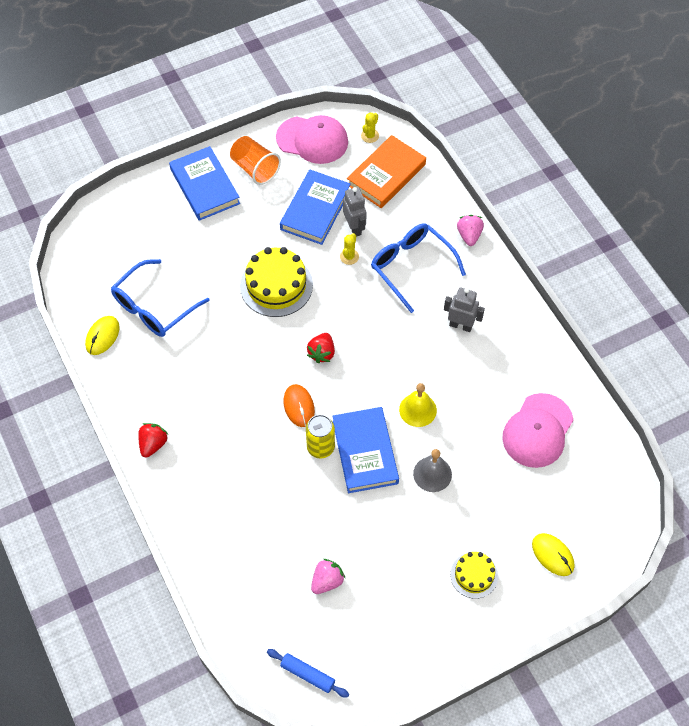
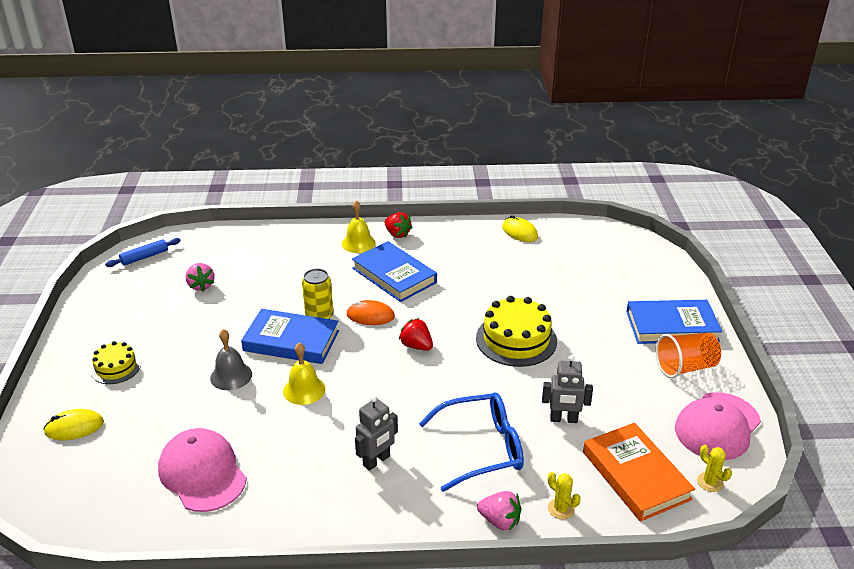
camera: 115 degrees right, 25 degrees down
(154, 307) = (534, 263): blue glasses -> none
(186, 473) = (358, 243): none -> yellow bell
(315, 210) = (604, 396): blue book -> blue book (394, 275)
(349, 257) = (524, 402): yellow cactus -> yellow cactus (561, 509)

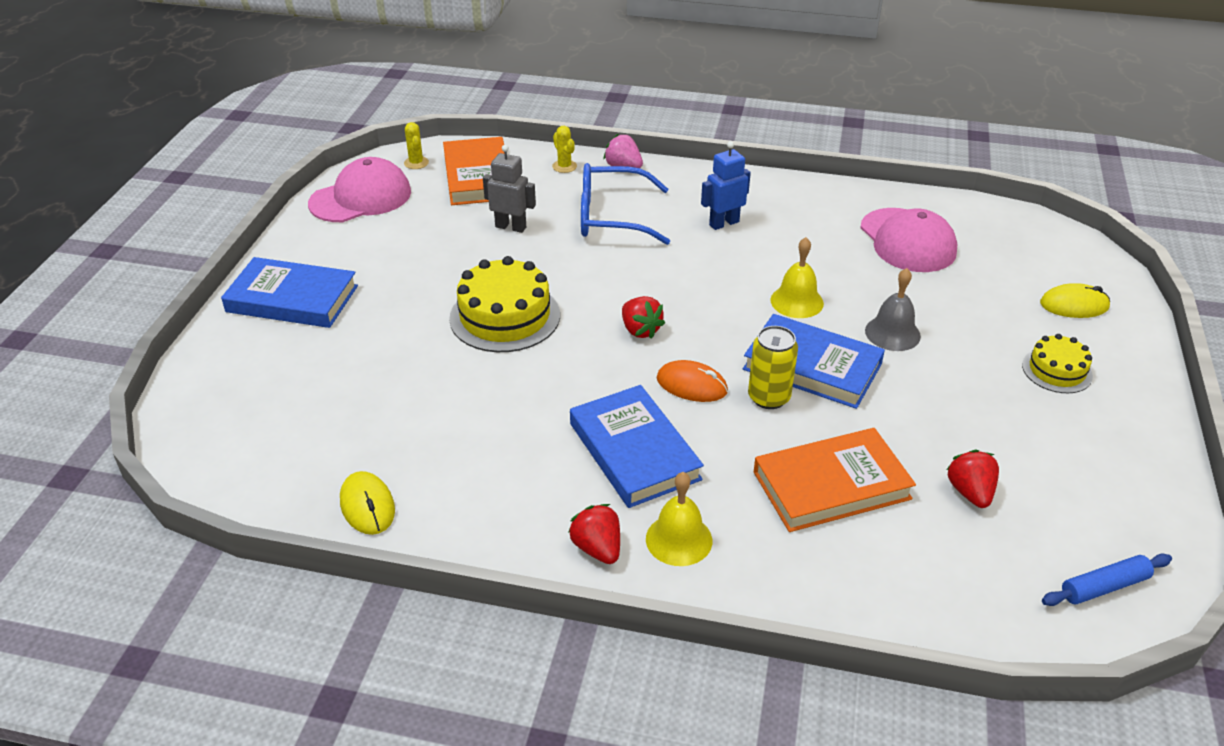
camera: 165 degrees left, 5 degrees up
(201, 286) = (970, 492): pink strawberry -> red strawberry
(280, 277) = (831, 485): none -> orange book
(376, 461) = (724, 223): grey robot -> blue robot
(685, 367) = (331, 252): orange cup -> none

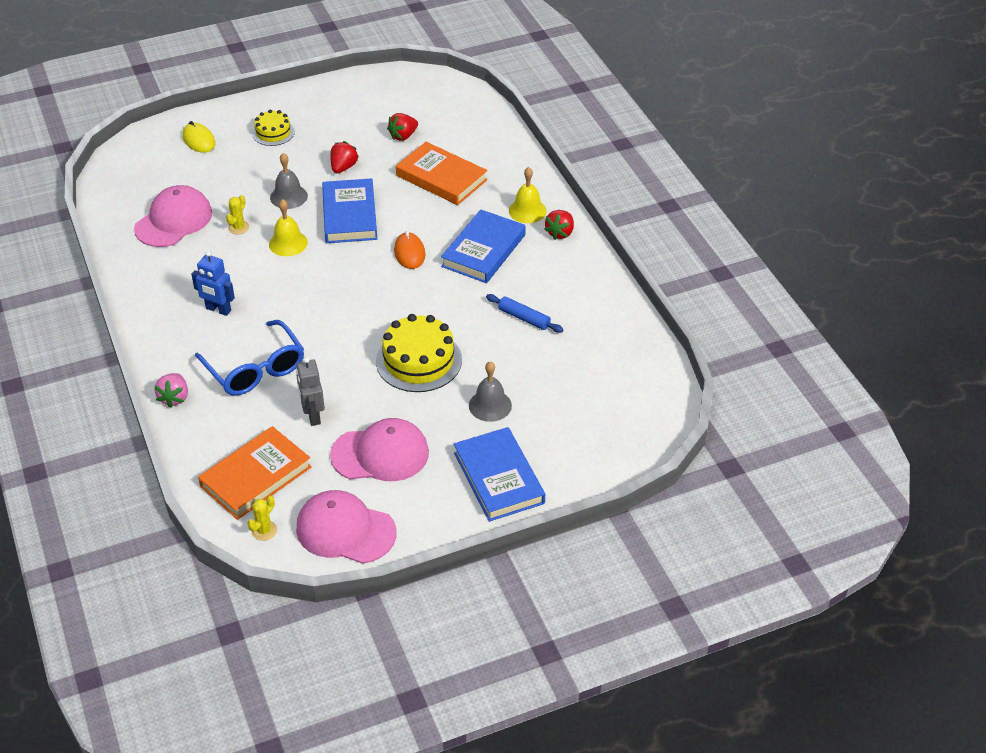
camera: 125 degrees left, 5 degrees up
(367, 506) = (620, 324): yellow mouse -> none
(384, 336) = (490, 405): none -> grey bell
(415, 245) = (380, 454): none -> pink cap
(564, 166) = (199, 433): yellow cactus -> yellow cactus (238, 227)
(640, 330) = (377, 295): red strawberry -> red strawberry (343, 167)
(769, 397) = (393, 221): yellow can -> none
(1104, 587) = (429, 88): blue rolling pin -> blue rolling pin (524, 318)

